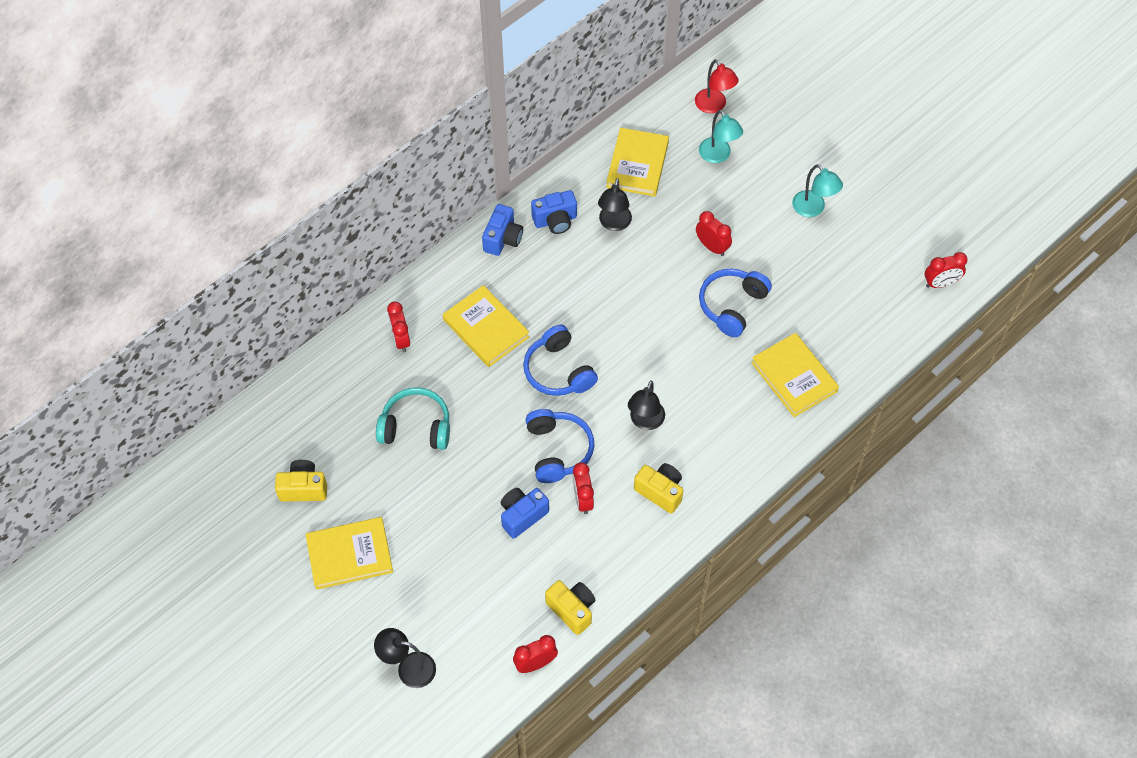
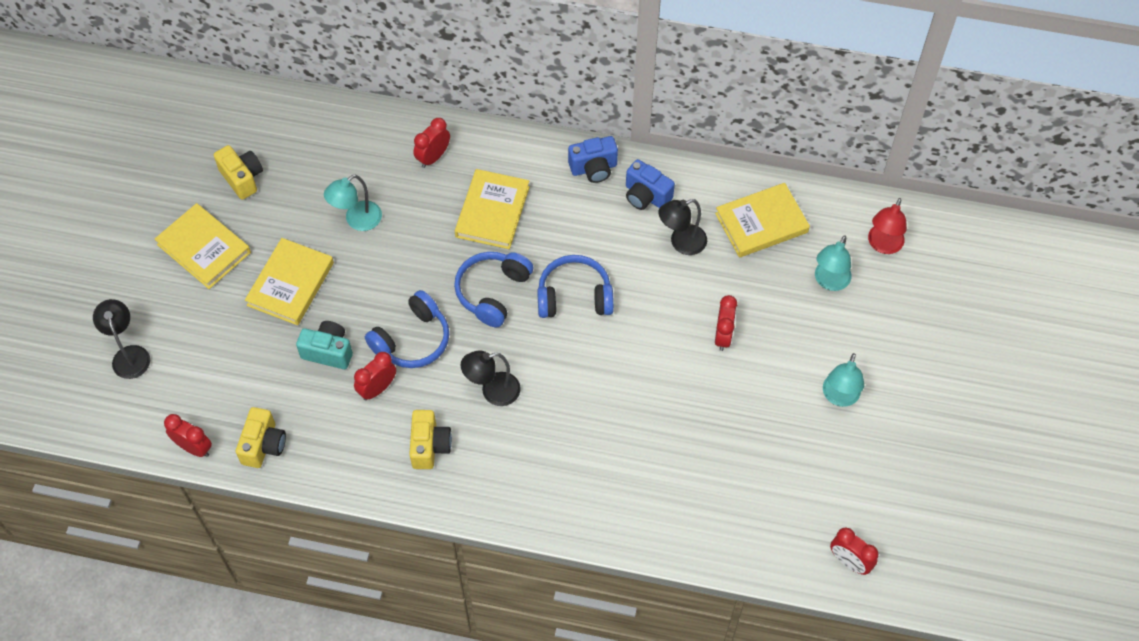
camera: 55 degrees right, 0 degrees up
(416, 427) = (357, 220): turquoise headphones -> turquoise lamp
(522, 515) = (328, 351): blue camera -> turquoise camera
(732, 305) = (672, 390): blue headphones -> blue headphones (574, 296)
(794, 377) = (635, 489): yellow book -> yellow book (290, 284)

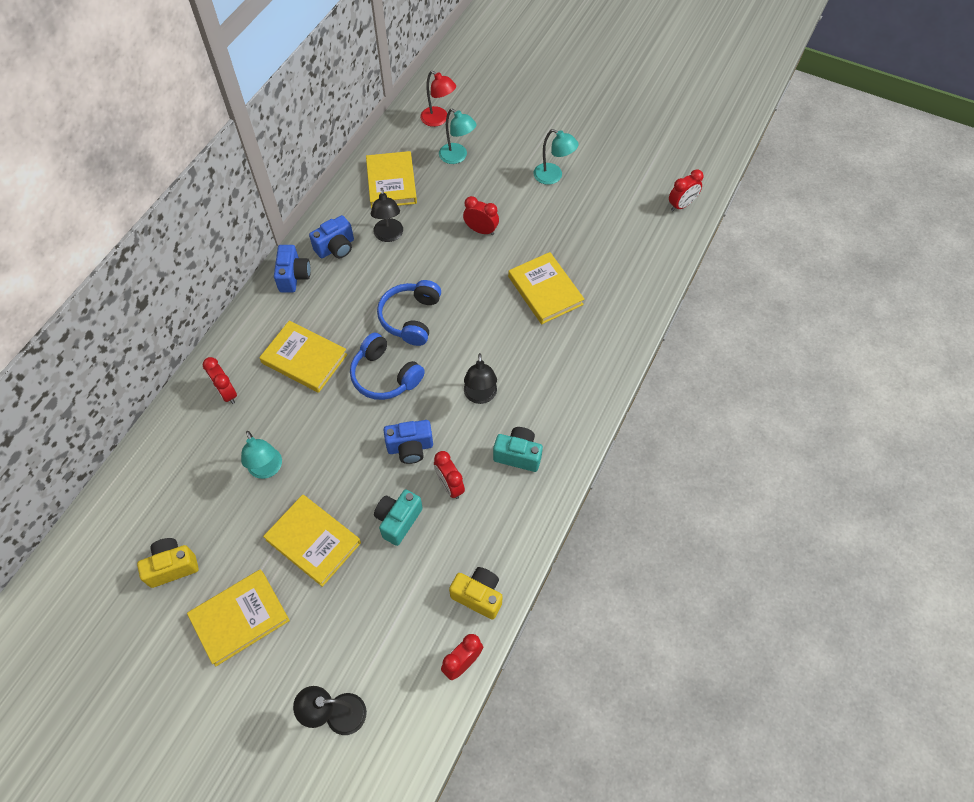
camera: 75 degrees left, 0 degrees up
(412, 340) = (410, 448): blue headphones -> blue camera
(429, 446) = (518, 455): yellow camera -> turquoise camera
(656, 426) = (545, 290): none -> yellow book

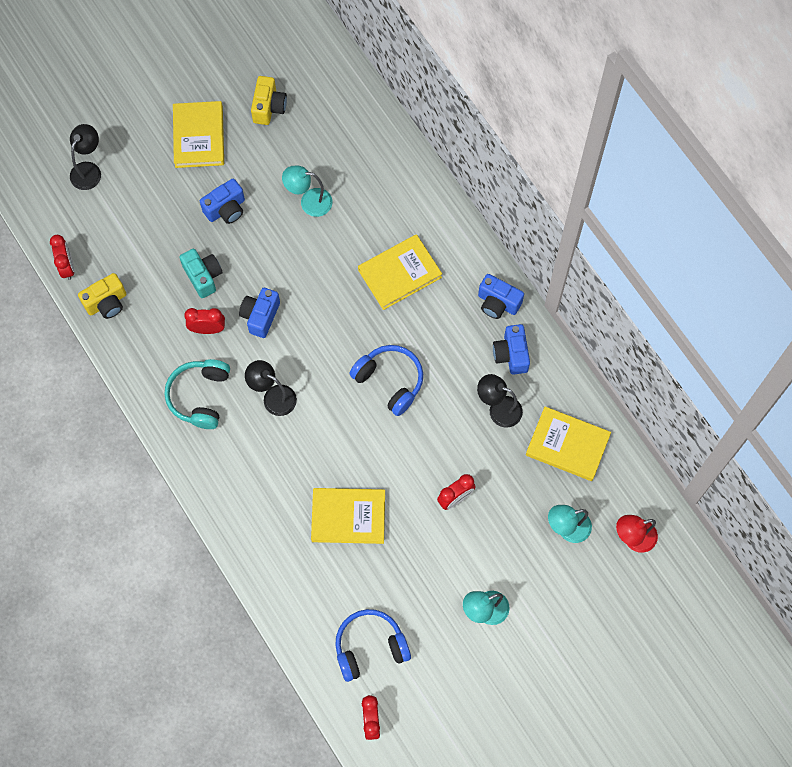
camera: 120 degrees right, 10 degrees up
(227, 393) = (402, 200): red clock -> none
(313, 541) = (226, 209): yellow book -> blue camera
(385, 376) = (342, 330): blue headphones -> blue headphones (370, 647)
(518, 455) = (200, 396): turquoise camera -> turquoise headphones

